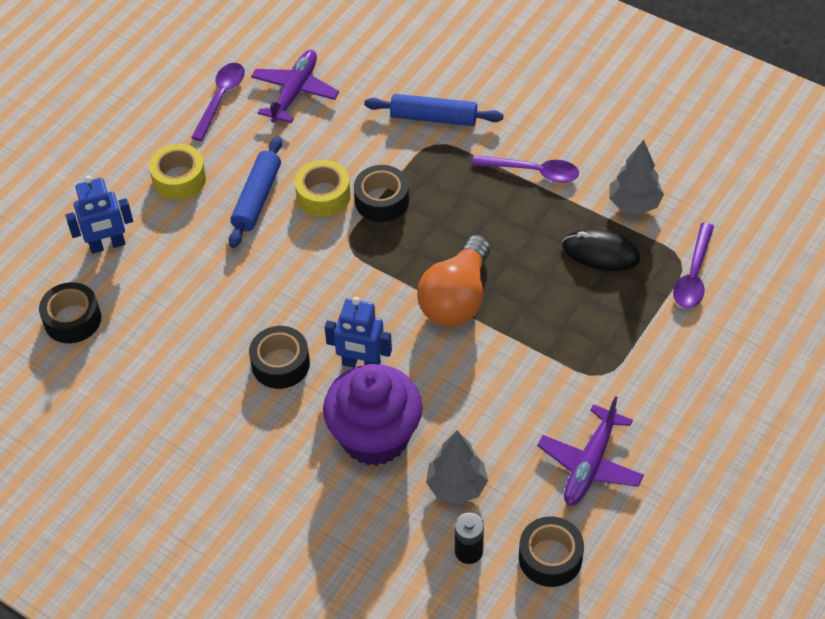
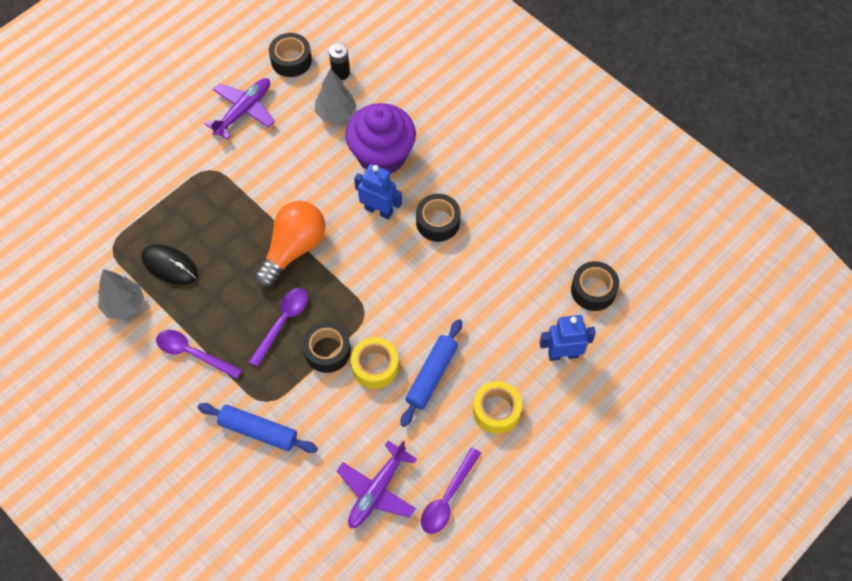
camera: 170 degrees left, 10 degrees up
(693, 275) = (109, 232): purple spoon -> purple spoon (282, 322)

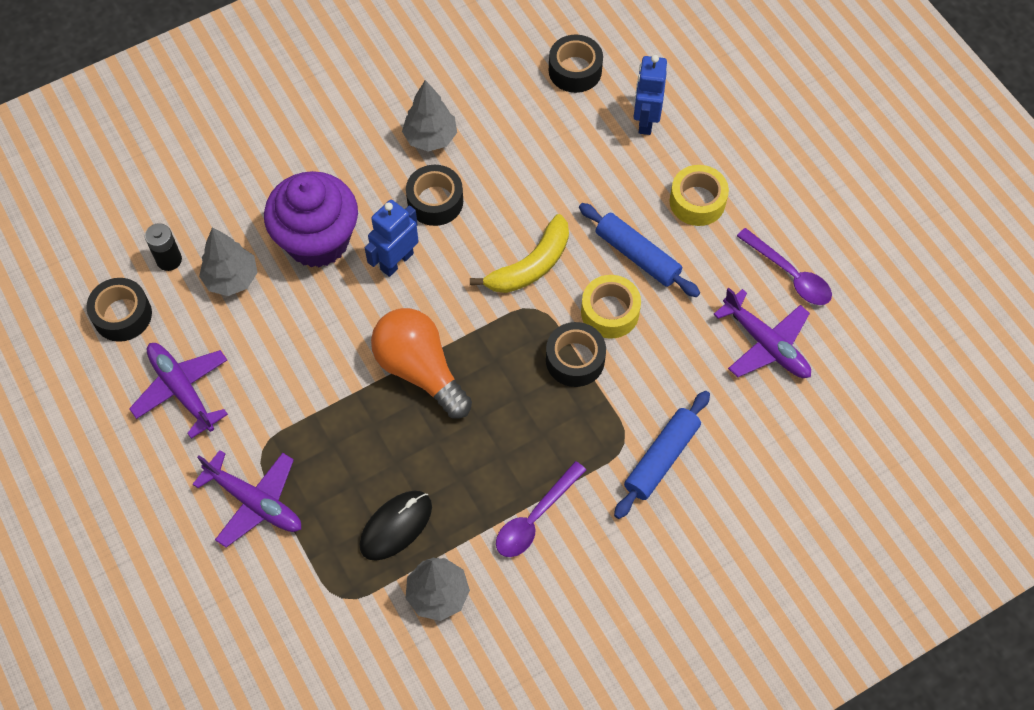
camera: 75 degrees left, 0 degrees up
(171, 176) = (254, 502): none -> purple plane
(282, 322) = (521, 403): purple spoon -> none
(400, 301) = (530, 265): none -> yellow banana
(493, 204) = (430, 138): none -> grey tree

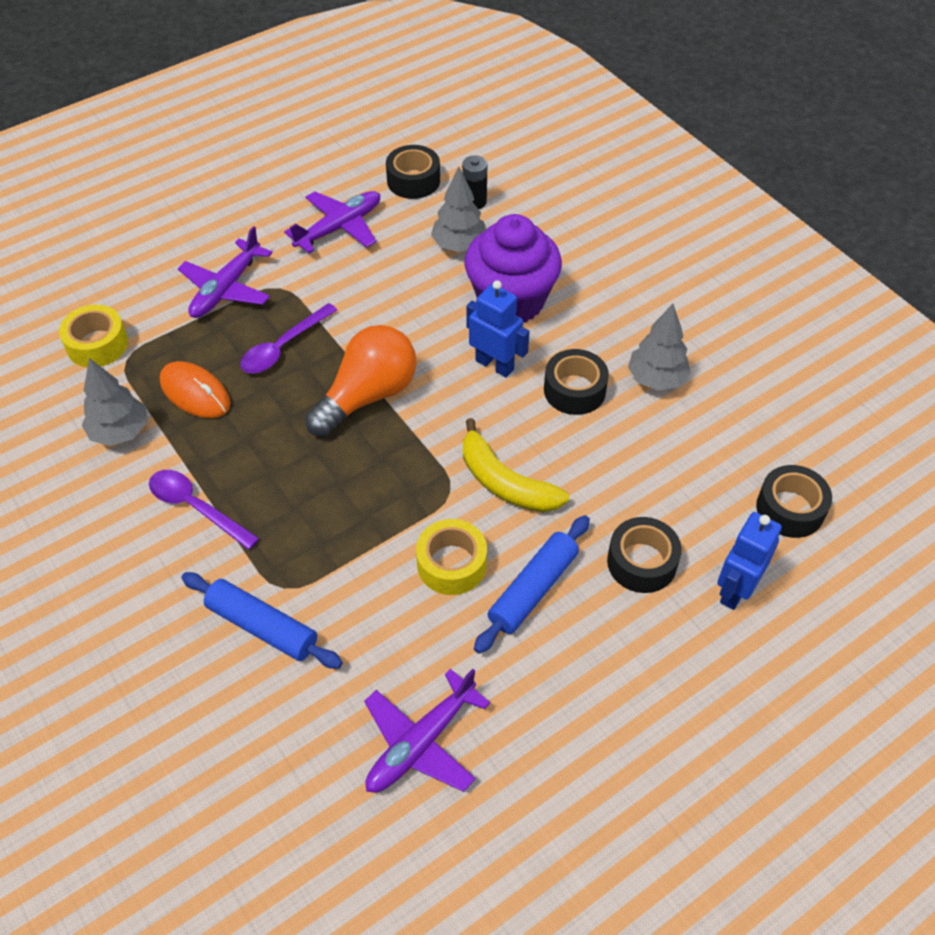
camera: 85 degrees right, 10 degrees down
(396, 526) = (195, 393): black mouse -> orange mouse
(575, 360) = (387, 533): black tape -> black tape (641, 562)
(645, 120) = (735, 590): blue robot -> blue robot turned 60 degrees counterclockwise
(697, 201) = (623, 654): yellow tape -> yellow tape (97, 344)
(789, 274) = (529, 773): purple spoon -> purple spoon (283, 347)

